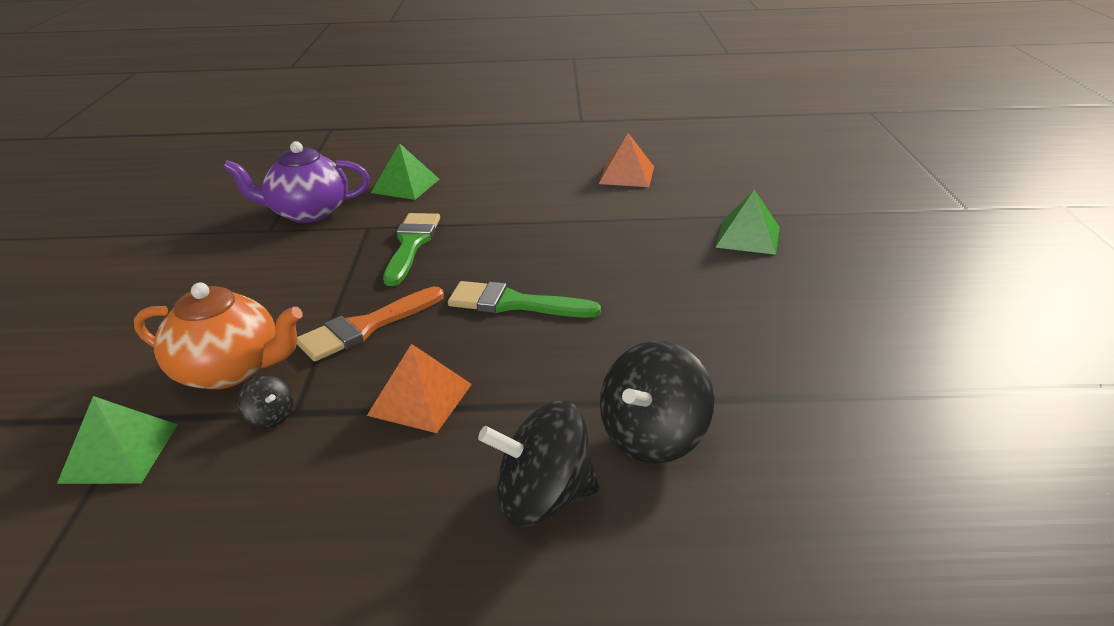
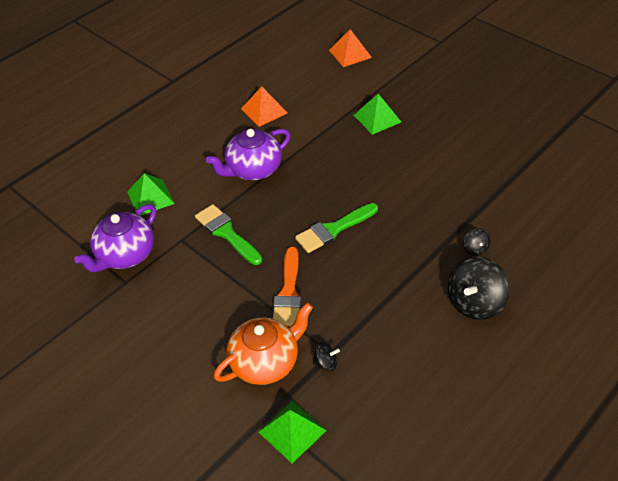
camera: 45 degrees left, 15 degrees up
(420, 399) = (371, 304): orange pyramid -> orange pyramid (350, 53)
(530, 212) = (253, 169): none -> purple teapot
(653, 437) = (475, 249): black spinning top -> black spinning top, size x0.47

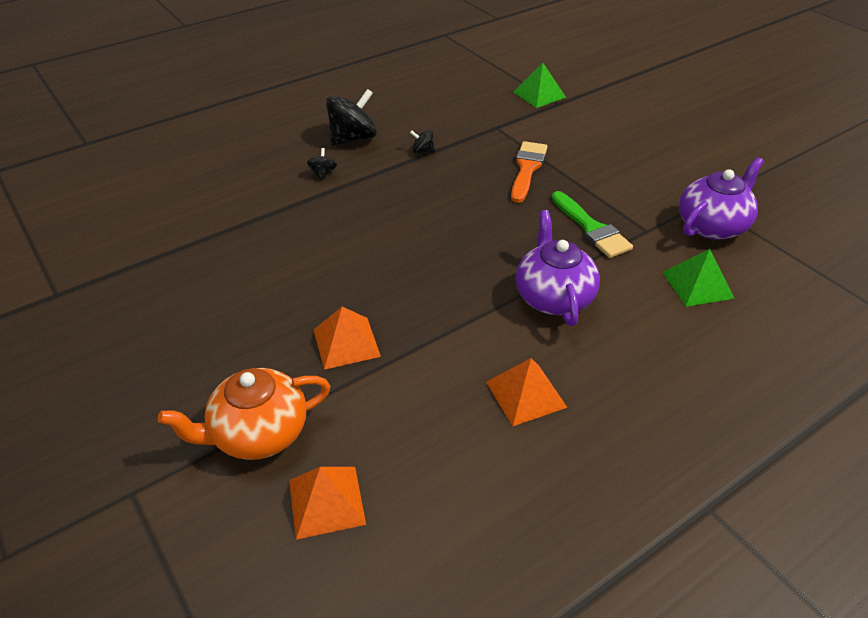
camera: 170 degrees left, 5 degrees down
(253, 169) = (553, 297): purple teapot -> purple teapot turned 75 degrees counterclockwise
(265, 362) = (556, 129): orange teapot -> orange teapot (258, 434)
(326, 363) = (503, 122): black spinning top -> black spinning top (422, 151)
(333, 229) = (464, 212): green brush -> none
(377, 118) = (346, 343): green pyramid -> orange pyramid

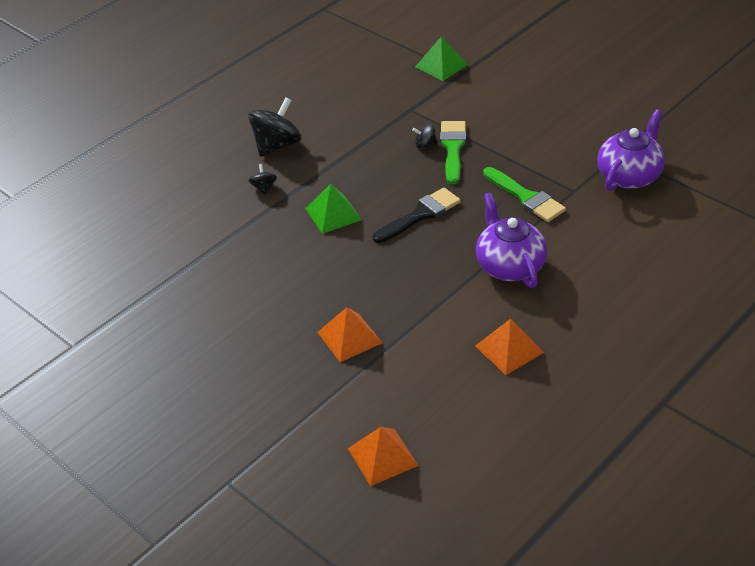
camera: 10 degrees left, 0 degrees up
(258, 434) = (308, 421): orange teapot -> none
(422, 151) = (349, 147): black spinning top -> black spinning top (425, 144)
(471, 226) = (420, 215): none -> black brush
(527, 169) = (453, 148): orange brush -> green brush
(697, 285) = (626, 232): green pyramid -> green pyramid (333, 214)

